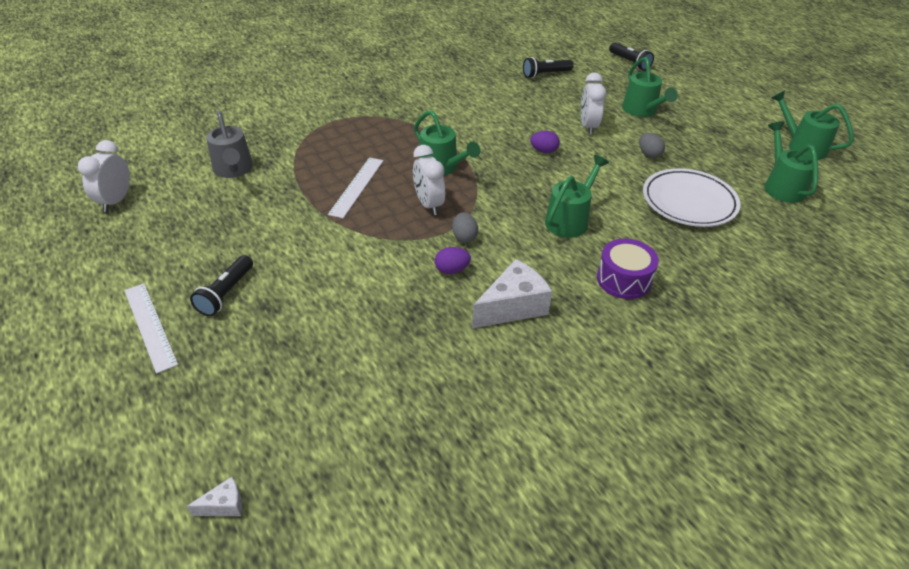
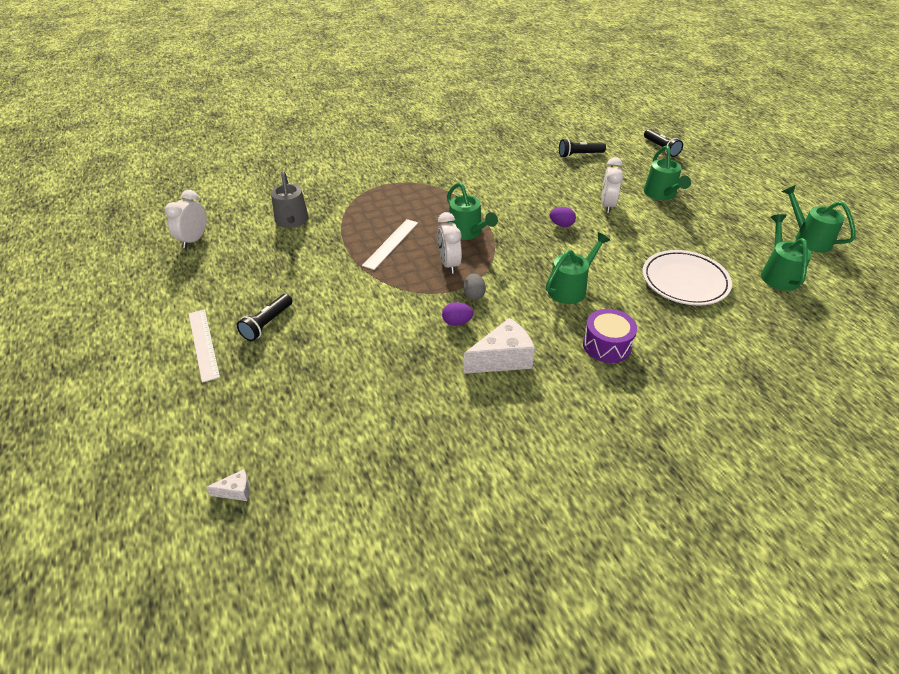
camera: 10 degrees right, 0 degrees up
(649, 154) = (658, 235): grey egg -> none

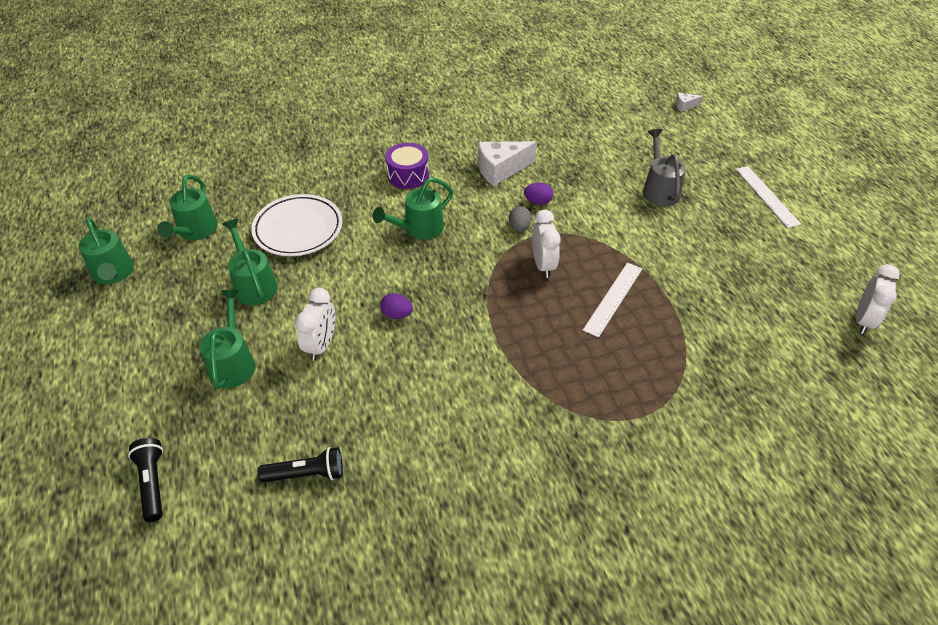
camera: 175 degrees left, 5 degrees up
(267, 324) = (717, 211): black flashlight -> none
(292, 221) = (752, 344): grey watering can -> grey watering can (659, 189)
(467, 233) = (518, 309): green watering can -> green watering can (254, 284)

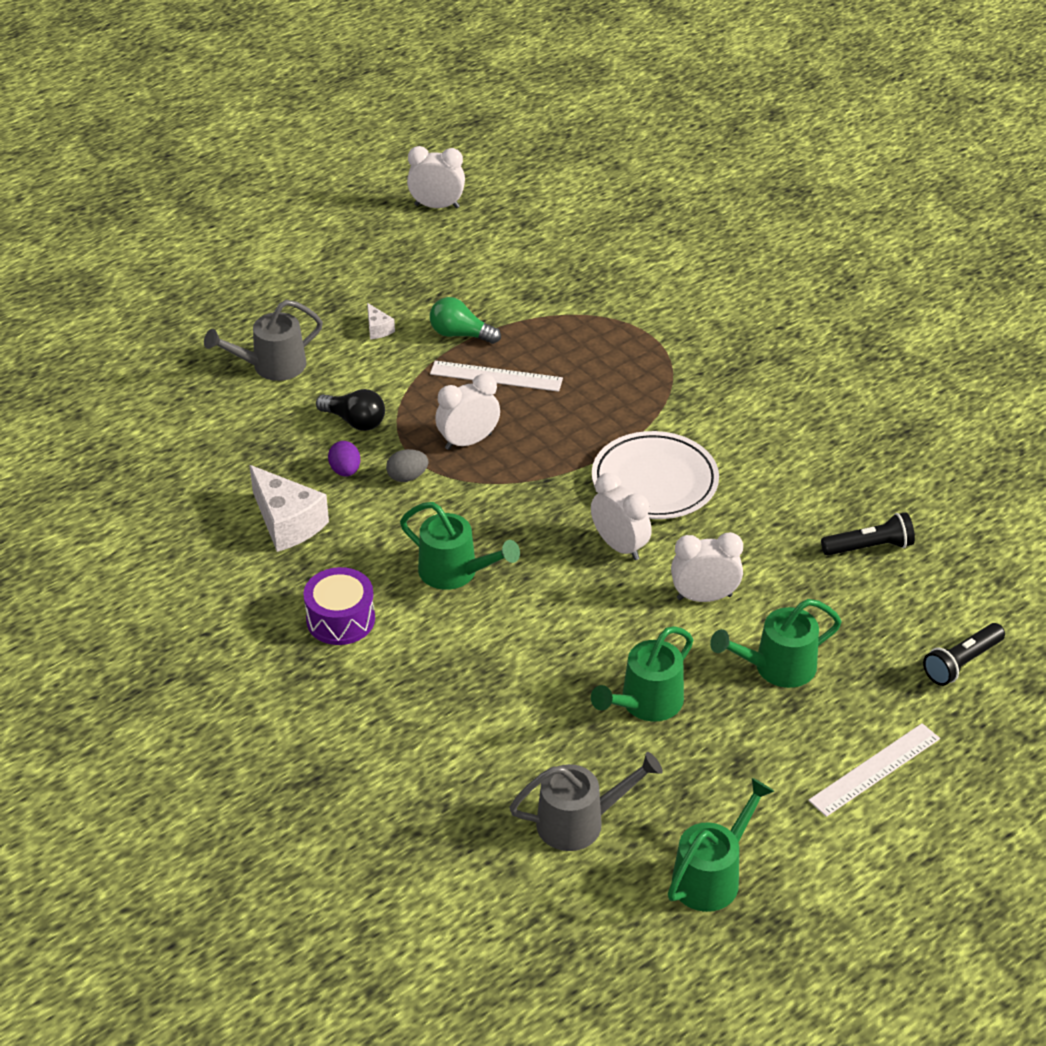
camera: 110 degrees left, 5 degrees down
(195, 231) = (580, 822): green watering can -> grey watering can
(298, 229) = (517, 700): white plate -> white plate (654, 481)
(306, 474) = (869, 547): black flashlight -> black flashlight turned 105 degrees clockwise
(397, 314) = (619, 546): purple egg -> white clock
(586, 216) = (355, 421): none -> black light bulb
(672, 291) = (460, 334): none -> green light bulb
(685, 106) = (53, 366): white cheese -> white cheese (378, 329)
(767, 196) = (248, 278): white ruler -> white ruler (874, 769)

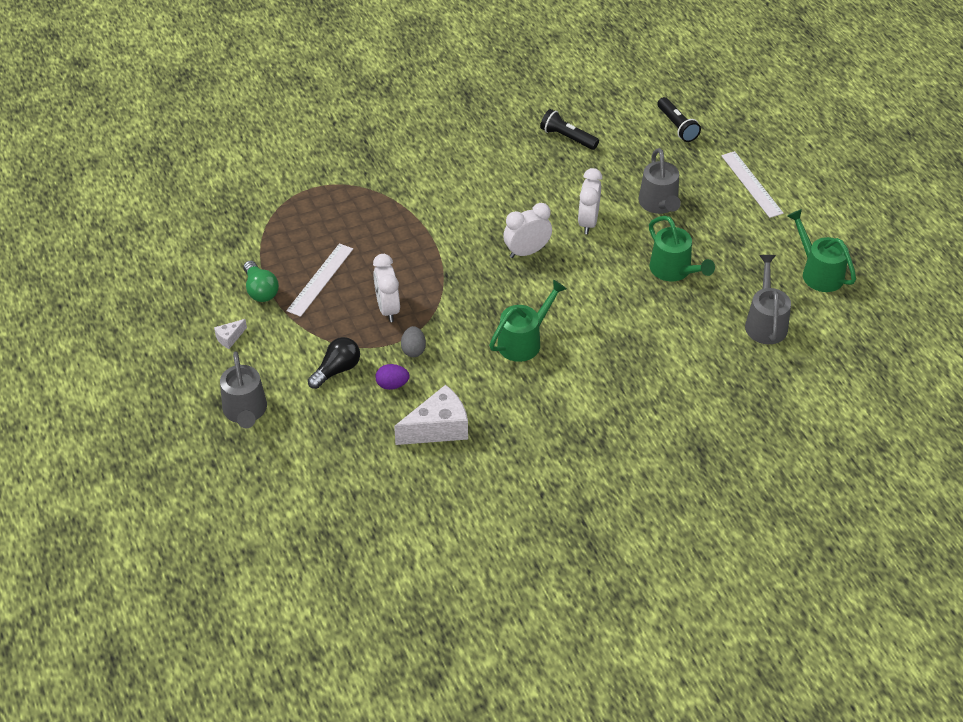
camera: 75 degrees left, 5 degrees up
(340, 619) = (551, 412): purple drum -> none
(378, 329) = (229, 338): white cheese -> white cheese turned 150 degrees clockwise
(437, 206) = (85, 274): white clock -> none
(460, 334) = (260, 290): green light bulb -> green light bulb turned 60 degrees counterclockwise
(654, 481) = (469, 220): white plate -> none
(776, 667) = (659, 204): green watering can -> grey watering can
(869, 547) = (567, 138): black flashlight -> black flashlight turned 60 degrees counterclockwise

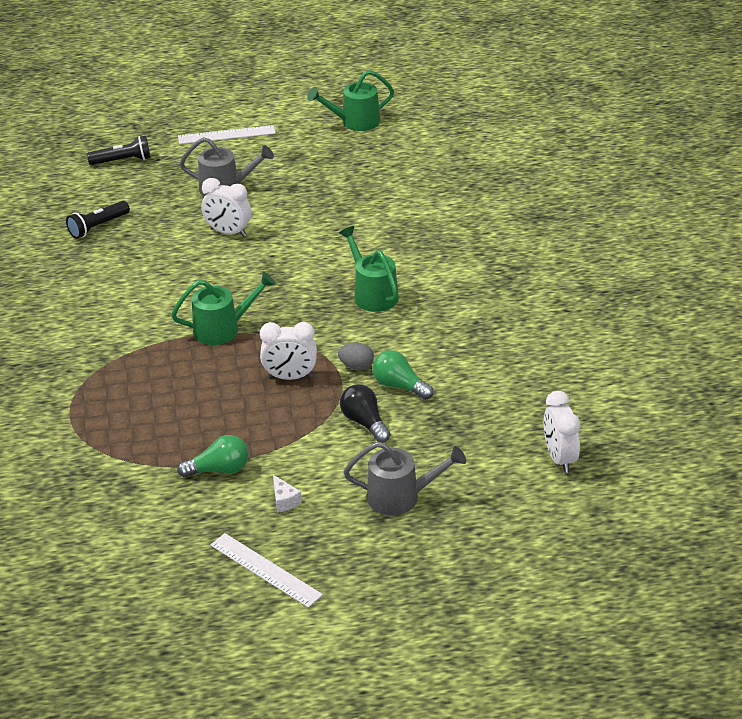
camera: 75 degrees left, 10 degrees down
(320, 279) = (223, 421): white ruler -> white ruler (265, 569)
(392, 385) = (399, 386): purple egg -> green light bulb
(438, 428) = (468, 362): white cheese -> none
(527, 252) = (251, 275): white clock -> white clock (559, 458)
(674, 271) = (318, 194): green watering can -> green watering can (223, 329)
(765, 322) = (403, 158): grey watering can -> none

